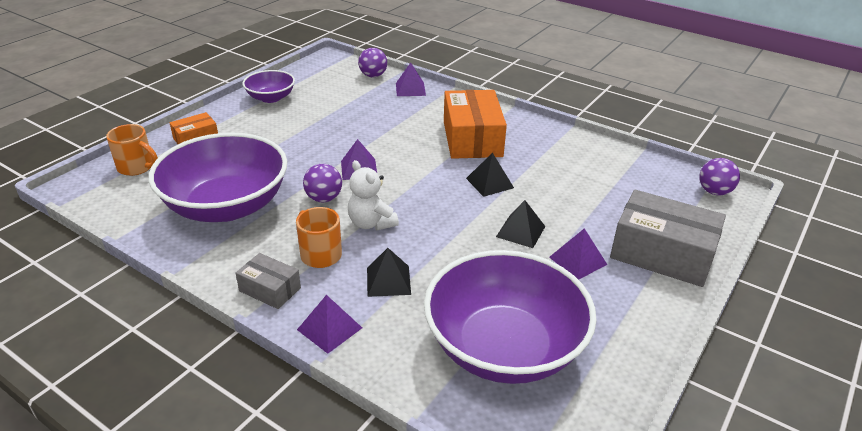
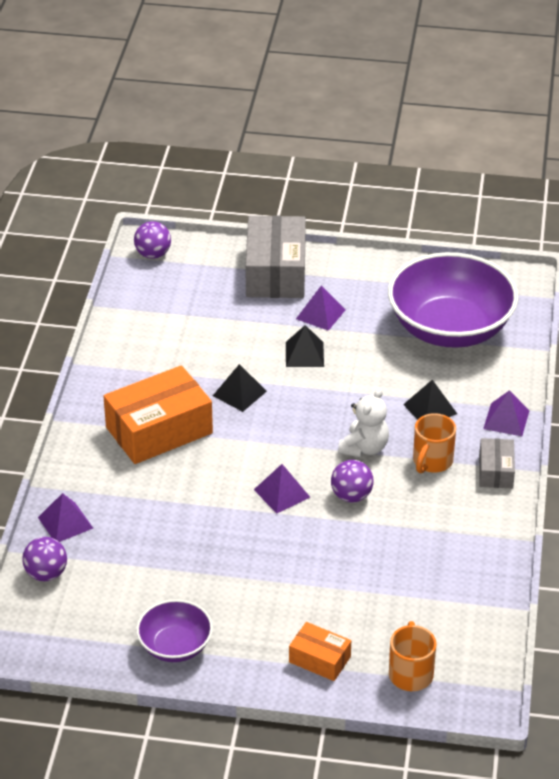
camera: 115 degrees left, 5 degrees up
(226, 206) = (416, 559): purple bowl -> none

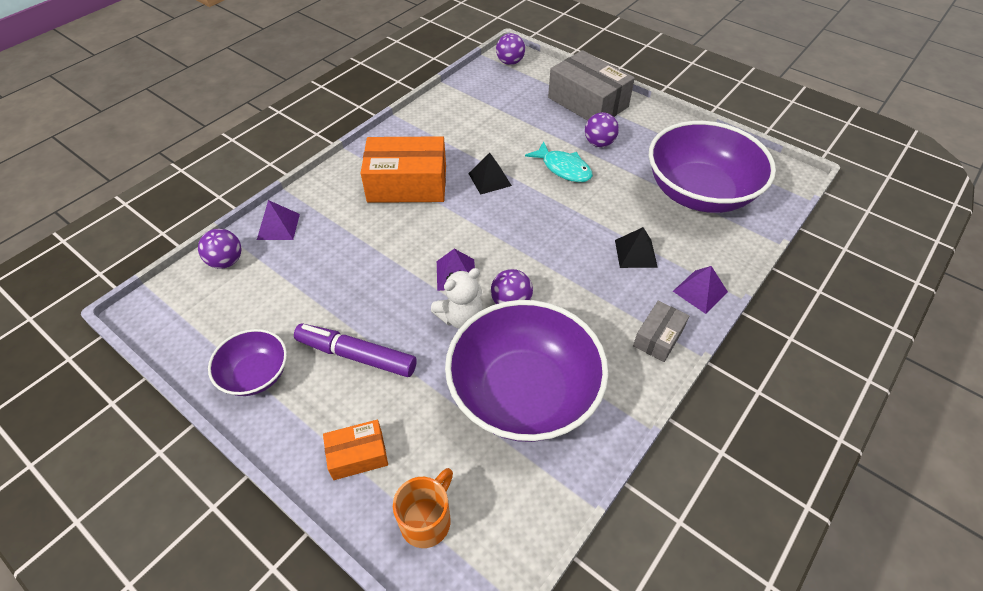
camera: 30 degrees right, 10 degrees up
(251, 594) = (356, 355): none -> purple marker
(276, 272) = (588, 102): grey box -> grey box turned 75 degrees counterclockwise
(304, 354) = (563, 168): black pyramid -> turquoise fish
(319, 659) = (358, 455): orange box -> orange box turned 75 degrees counterclockwise
(320, 314) = (599, 143): purple pyramid -> purple ball
(364, 448) = (554, 264): white teddy bear -> white teddy bear (461, 317)
(417, 559) = (524, 393): none -> purple bowl
(432, 461) = (604, 302): orange mug -> none

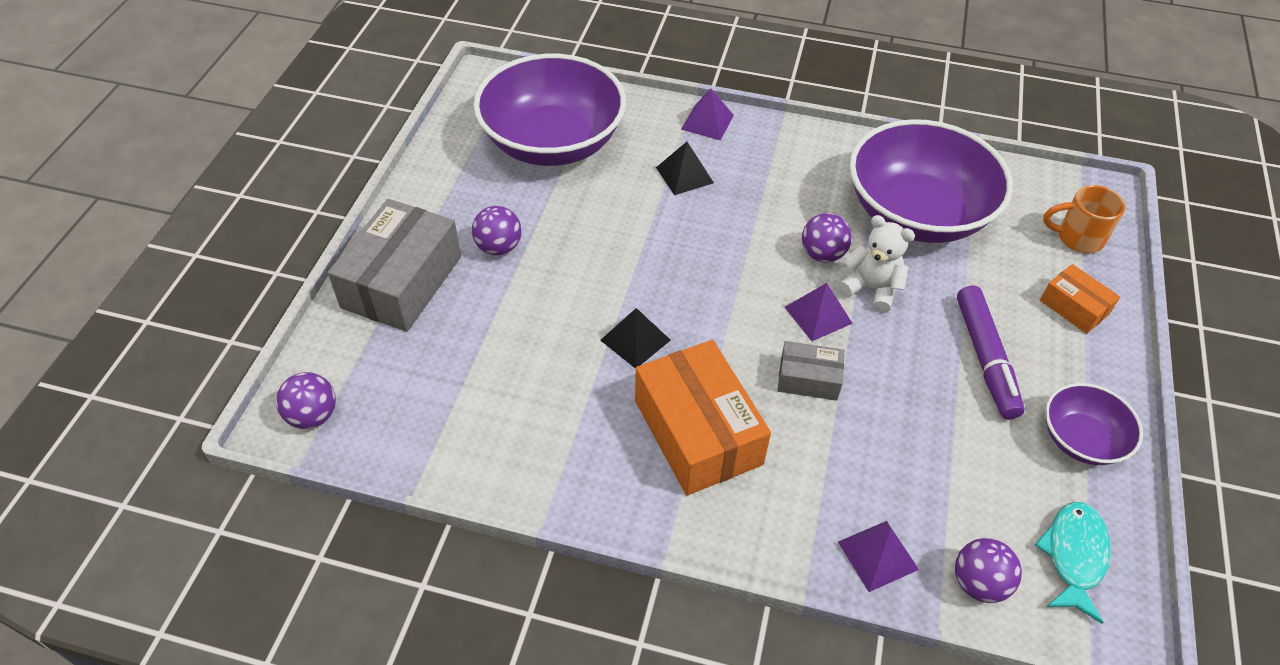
camera: 115 degrees left, 0 degrees up
(563, 168) = (571, 269): turquoise fish -> turquoise fish (1074, 556)
(658, 337) = (785, 140): grey box -> grey box (808, 379)

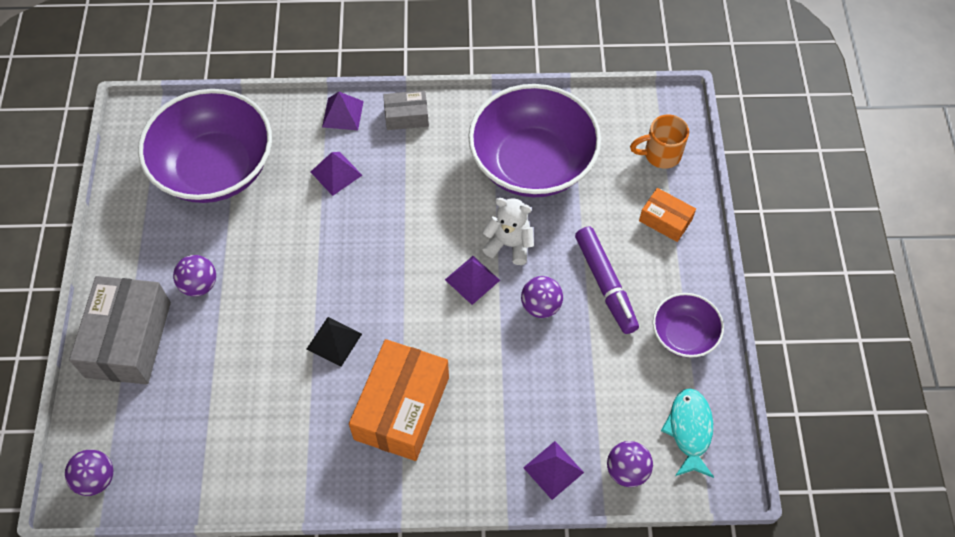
camera: 15 degrees left, 10 degrees up
(684, 175) = (336, 173): black pyramid -> purple pyramid
(698, 432) = (402, 408): orange box -> orange box turned 60 degrees clockwise
(808, 379) = (476, 339): grey box -> grey box (406, 116)
(822, 254) = (465, 222): purple ball -> purple ball (541, 306)

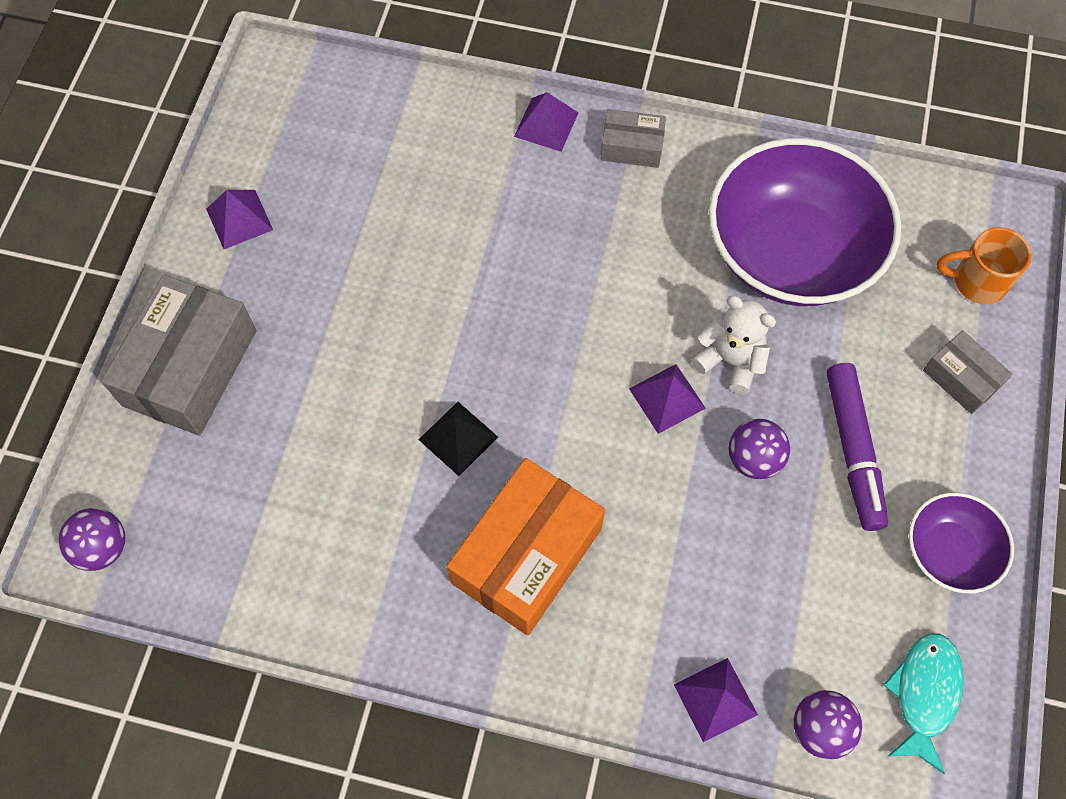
camera: 15 degrees right, 5 degrees up
(199, 285) = (299, 316): purple ball -> none
(215, 168) = (359, 161): purple bowl -> none
(336, 173) = (517, 205): purple pyramid -> purple pyramid (239, 219)
(665, 220) = (961, 378): orange box -> grey box

